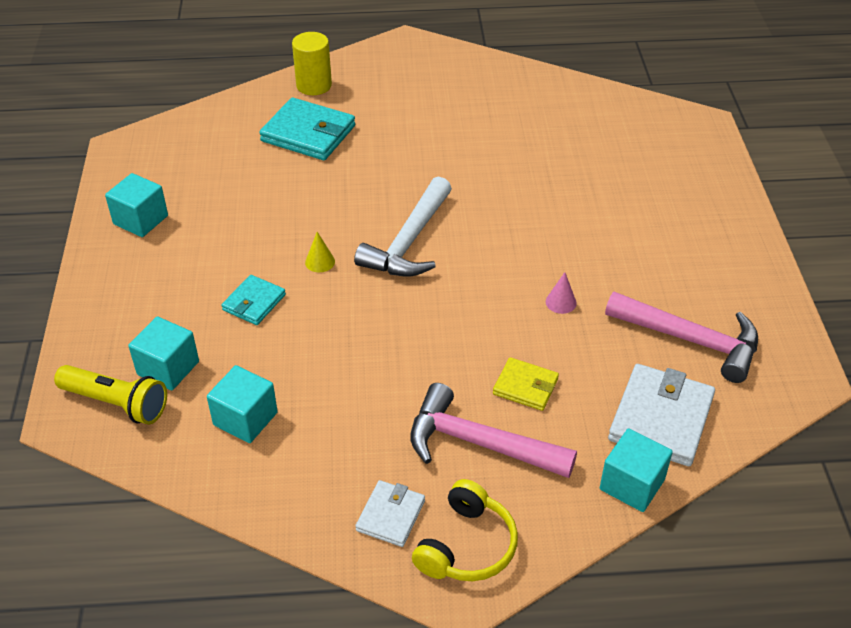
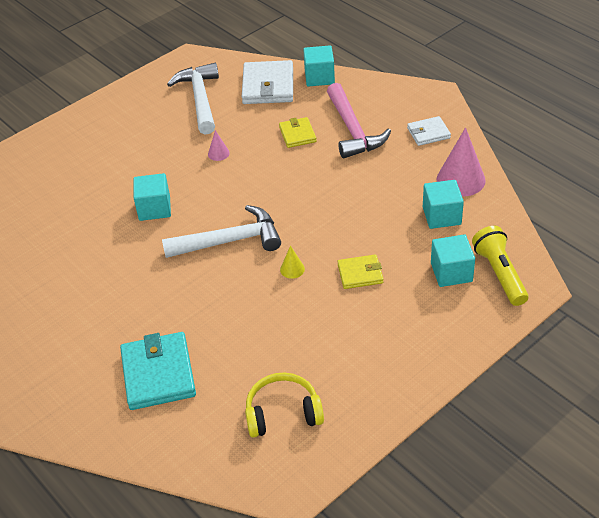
camera: 125 degrees left, 0 degrees up
(140, 220) = (355, 395): turquoise cube -> turquoise cube (154, 208)
(254, 302) = (360, 274): turquoise wallet -> yellow wallet
(275, 481) = (461, 179): none -> pink cone
(314, 85) = (84, 420): yellow cylinder -> none
(466, 545) = (413, 104): yellow headphones -> yellow headphones (283, 413)
(661, 418) = (268, 86): white wallet -> white wallet turned 75 degrees counterclockwise
(691, 340) = (200, 99): pink hammer -> white hammer

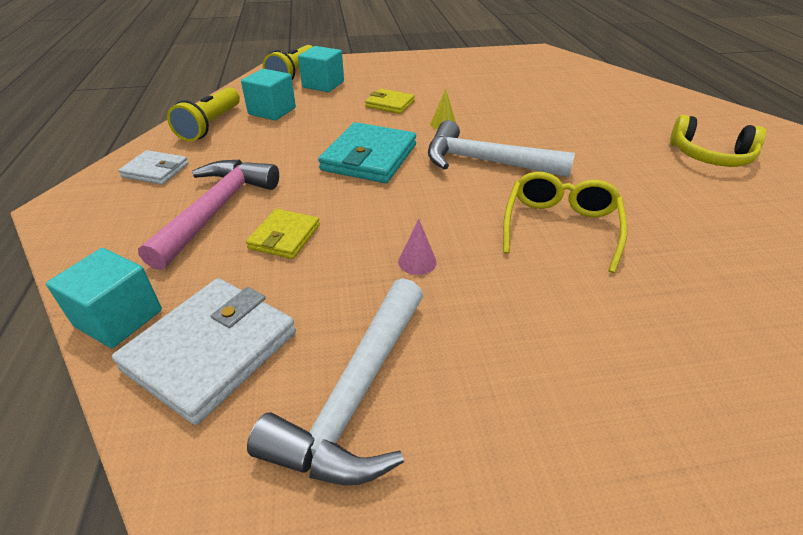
camera: 150 degrees left, 5 degrees down
(154, 208) = (560, 227): turquoise cube -> yellow glasses
(158, 374) = (611, 107): turquoise wallet -> turquoise wallet (369, 157)
(283, 413) = (522, 70): yellow headphones -> yellow headphones (710, 156)
(461, 179) = (210, 125): pink cone -> yellow flashlight

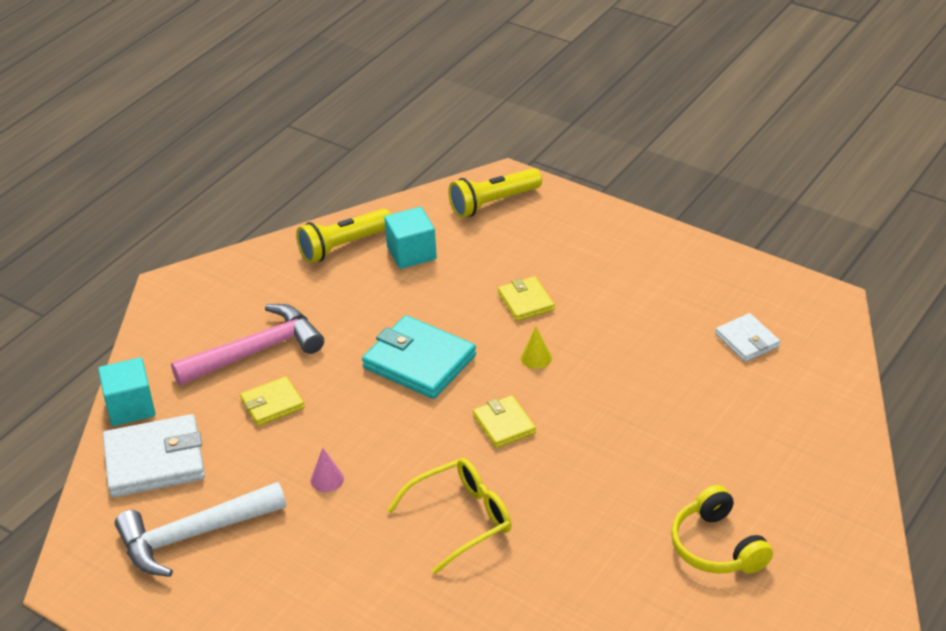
camera: 45 degrees right, 0 degrees up
(155, 170) = (255, 282): white wallet -> white wallet (747, 340)
(323, 84) = (501, 235): turquoise cube -> none
(369, 157) = (419, 362): turquoise wallet -> turquoise wallet turned 60 degrees clockwise
(485, 162) = (504, 424): white hammer -> yellow wallet

